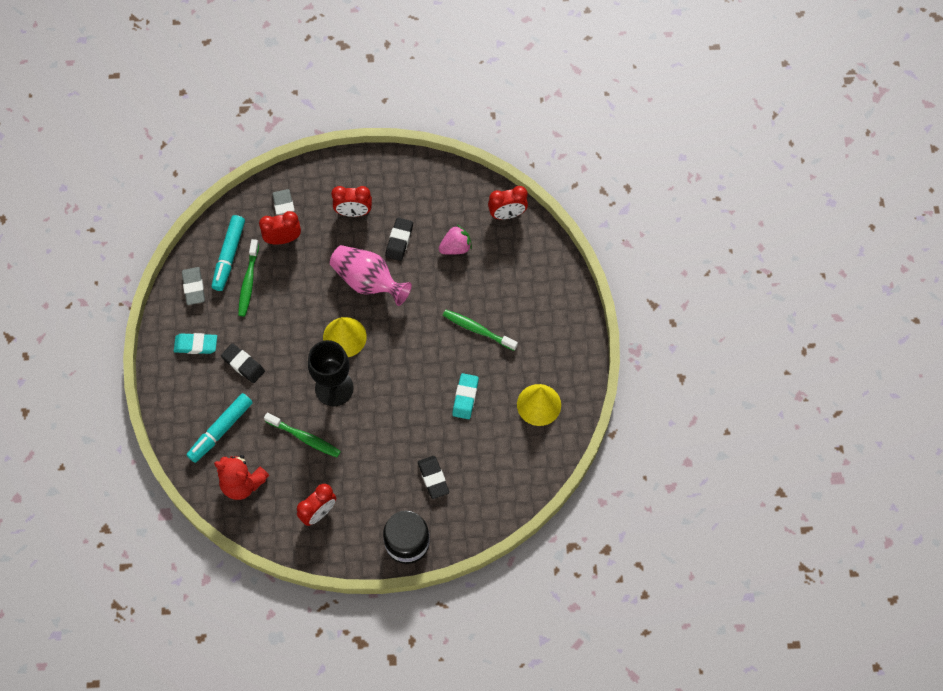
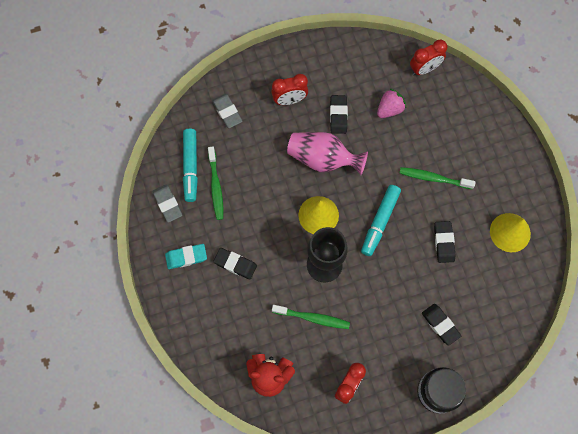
camera: 15 degrees left, 5 degrees up
(220, 430) = (234, 331): turquoise marker -> turquoise marker (380, 222)
(283, 239) = (234, 139): red clock -> none
(465, 397) = (443, 242): turquoise eraser -> black eraser

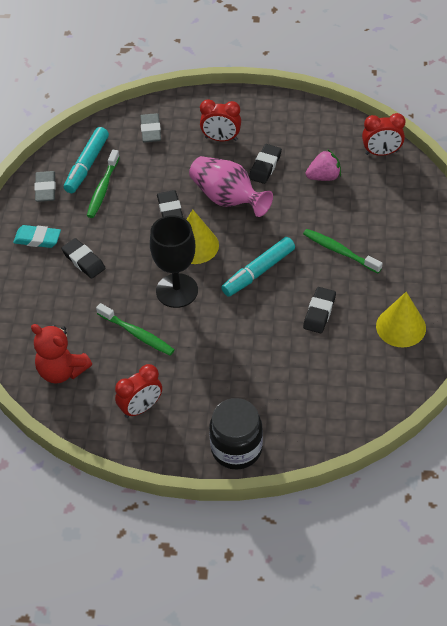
camera: 25 degrees right, 20 degrees down
(440, 325) = (274, 387): black eraser -> black eraser (170, 209)

